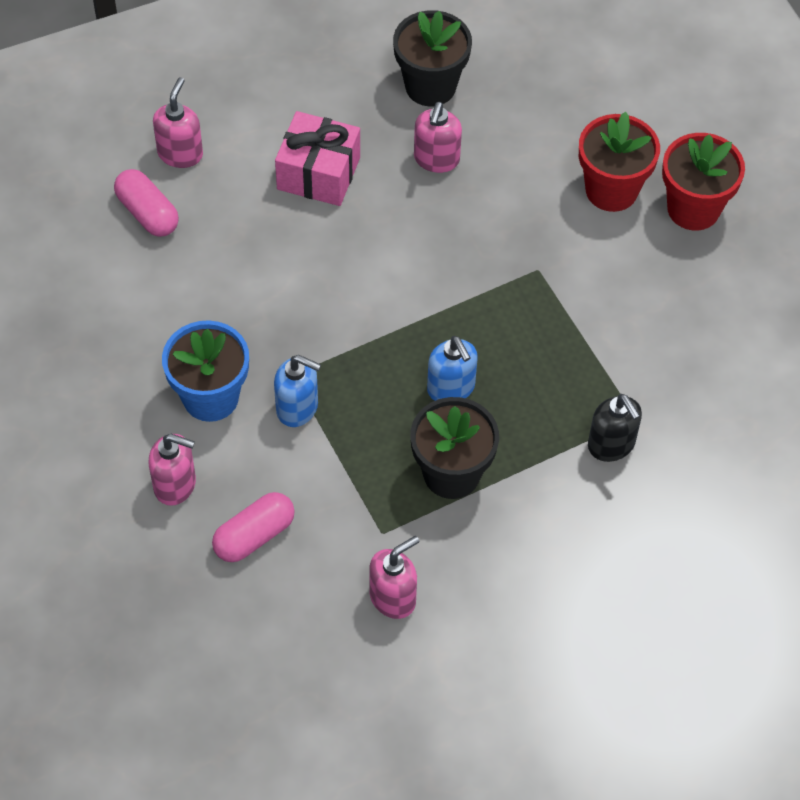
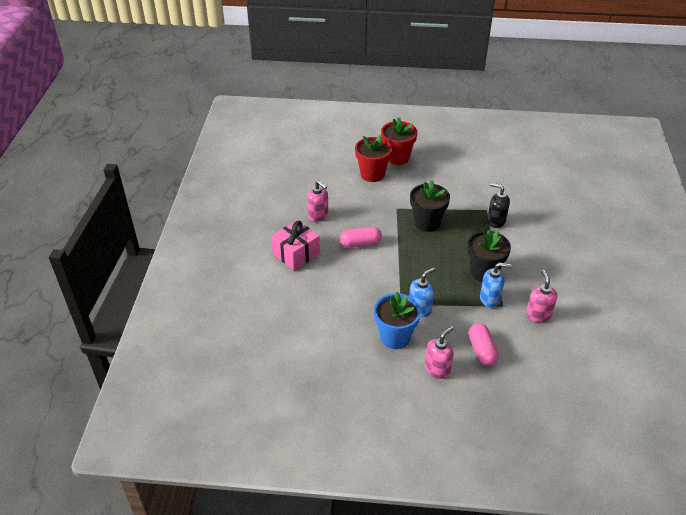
camera: 60 degrees left, 15 degrees down
(147, 213) = (271, 321): pink capsule -> pink capsule (360, 243)
(180, 153) = (246, 296): pink soap dispenser -> none
(430, 86) = (278, 203): black flower pot -> black flower pot (427, 223)
(451, 388) = (440, 256): blue soap dispenser -> blue soap dispenser (490, 299)
(611, 445) = (495, 221): black soap dispenser -> black soap dispenser turned 150 degrees counterclockwise

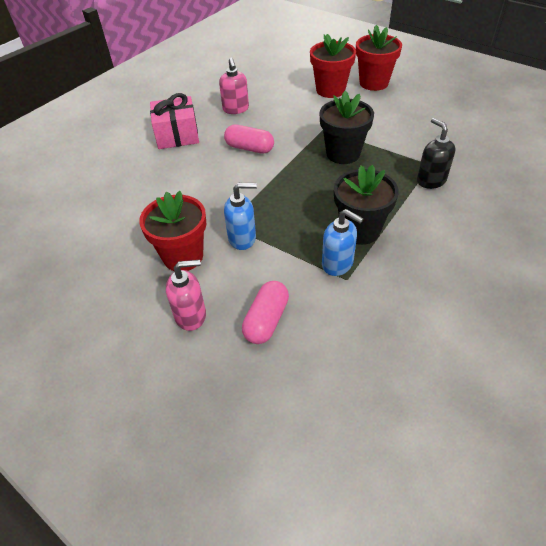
camera: 35 degrees right, 5 degrees up
(395, 337) = (183, 256): blue flower pot -> red flower pot
(538, 314) = (385, 312): pink soap dispenser -> none

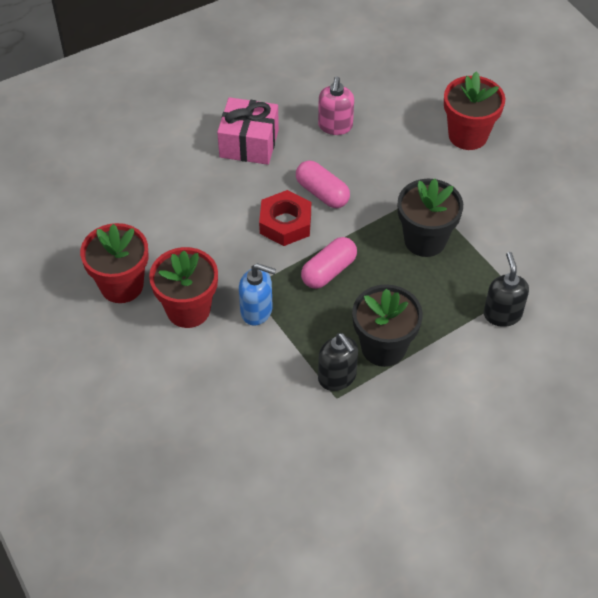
camera: 20 degrees right, 5 degrees up
(191, 315) = (169, 378): pink soap dispenser -> none
(232, 174) = (285, 223): none -> red nut
(266, 320) = (236, 410): pink capsule -> pink capsule (329, 271)
(338, 264) = (337, 377): blue soap dispenser -> black soap dispenser
(373, 83) = (530, 142): red flower pot -> red flower pot (121, 285)

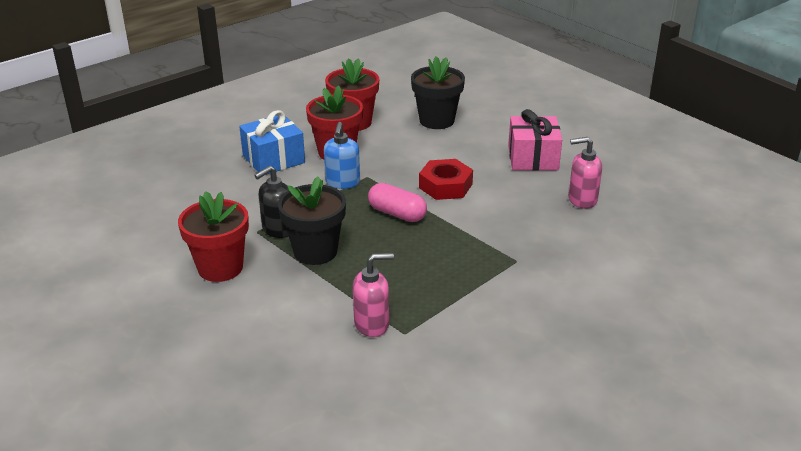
camera: 80 degrees right, 20 degrees down
(187, 373) = (273, 159): none -> blue gift
(322, 193) = (491, 201): pink capsule -> none
(425, 240) = (455, 266): black flower pot -> black flower pot (437, 120)
(468, 135) = (620, 284): red flower pot -> red flower pot (220, 268)
(502, 314) = (372, 324): black soap dispenser -> pink soap dispenser

